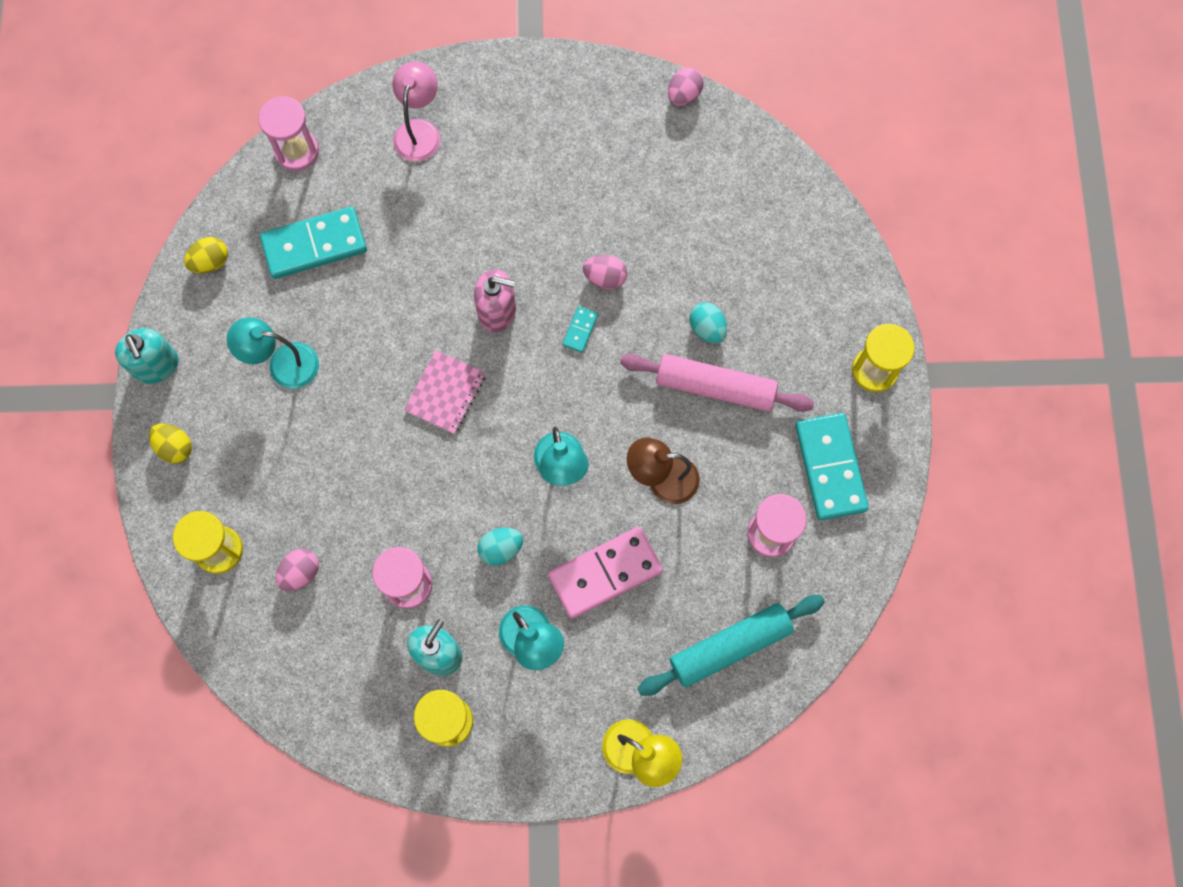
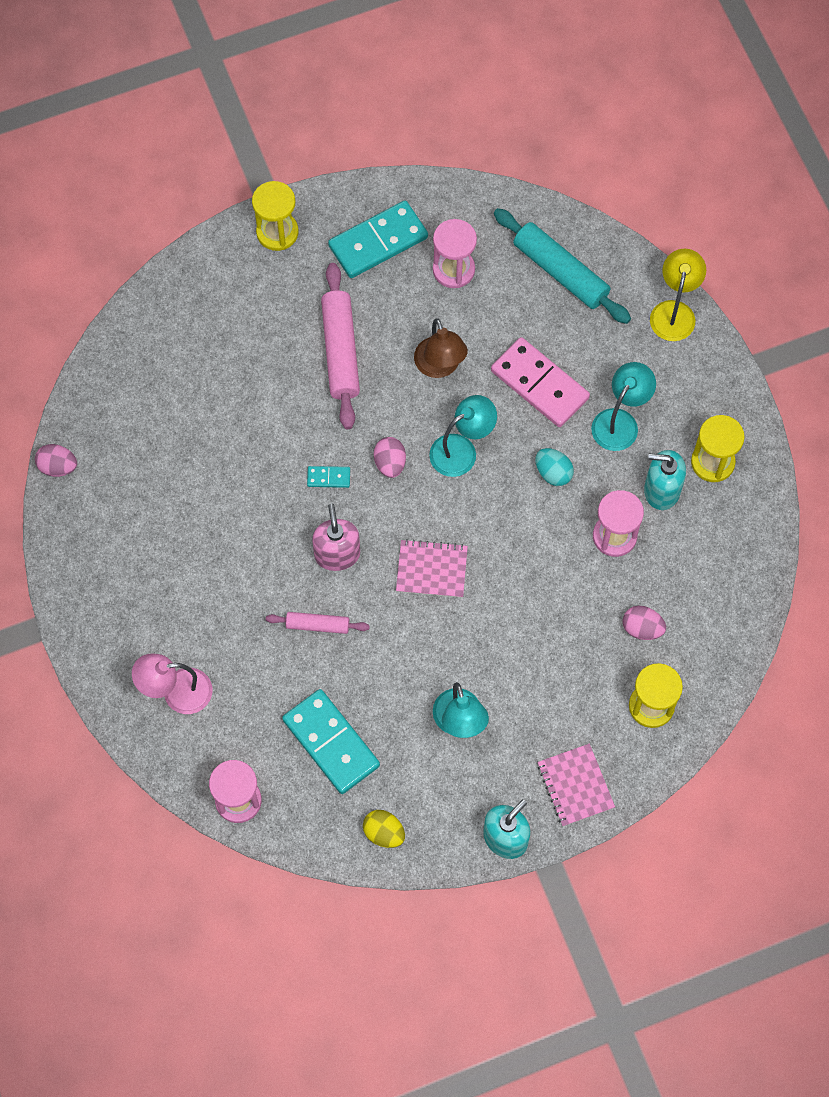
camera: 110 degrees left, 5 degrees down
(175, 447) = (575, 785): yellow egg -> pink notebook
(432, 270) = (317, 625): none -> pink rolling pin
(605, 278) = (270, 474): pink egg -> pink egg (390, 463)
(707, 329) = (288, 374): turquoise egg -> none

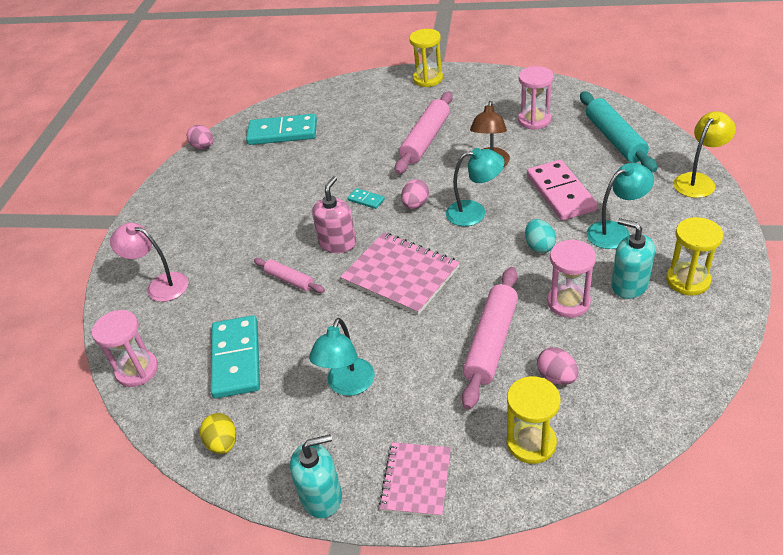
camera: 35 degrees right, 25 degrees down
(378, 242) = (490, 97): turquoise domino -> turquoise domino (282, 133)
(431, 570) = (400, 275): pink notebook -> pink notebook, size x1.57
(565, 615) = (491, 342): none -> pink rolling pin

